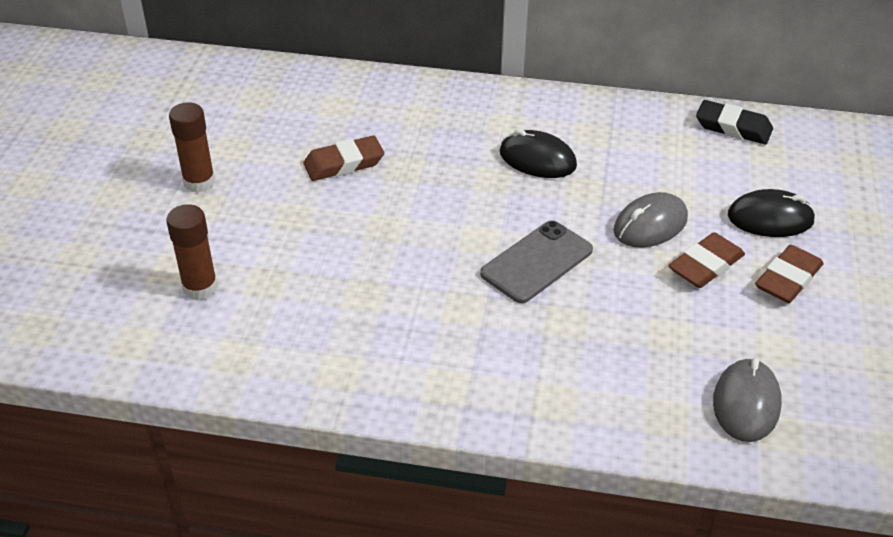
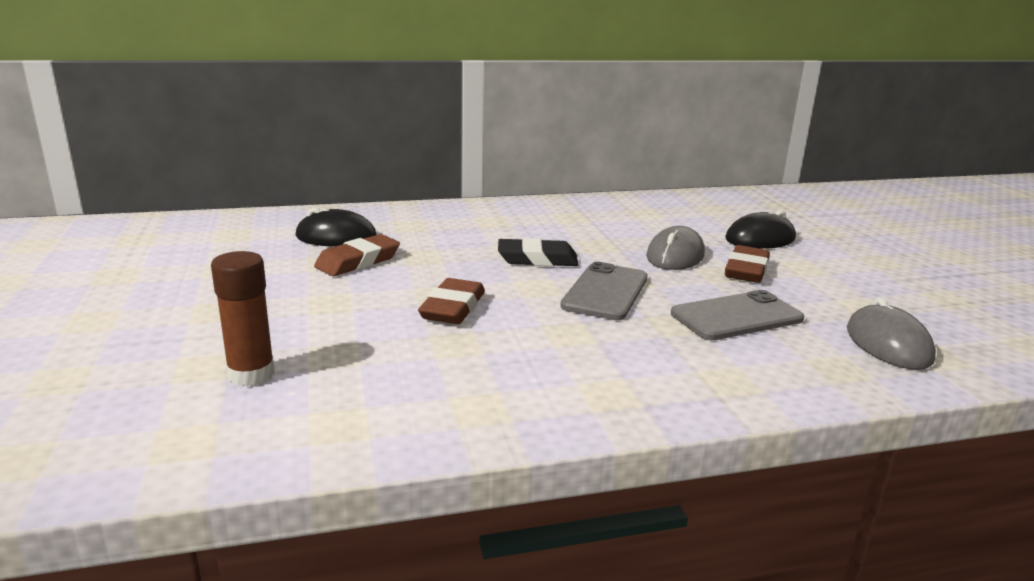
camera: 25 degrees left, 20 degrees down
(199, 182) = (200, 296): brown glue stick -> none
(537, 159) = (540, 235): black mouse -> black mouse (336, 237)
(633, 328) = (736, 316): none -> grey phone
(733, 127) = (674, 200): black eraser -> black eraser (537, 259)
(788, 279) = (816, 267): brown eraser -> brown eraser (453, 308)

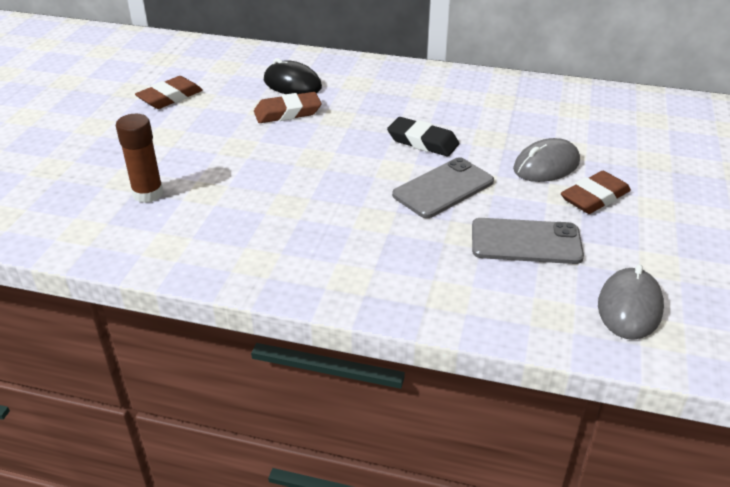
camera: 30 degrees right, 15 degrees up
(453, 308) = (314, 173): brown eraser -> brown eraser (170, 97)
(760, 239) = (654, 166): black mouse -> none

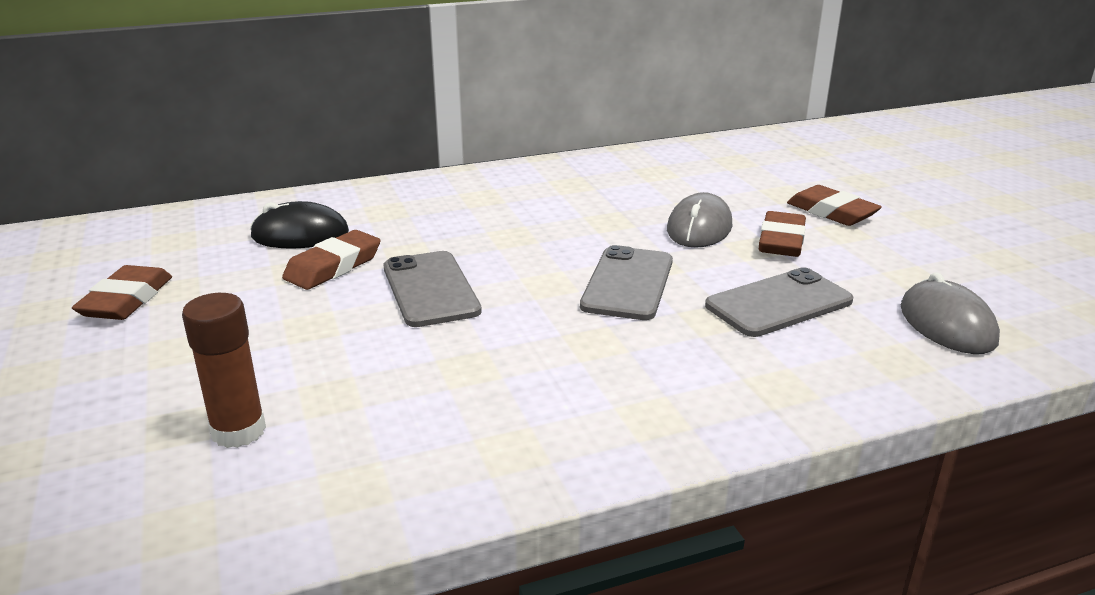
camera: 35 degrees left, 10 degrees down
(323, 147) = (430, 289): none -> grey phone
(422, 141) = (543, 246): black eraser -> none
(670, 189) = (831, 212): none -> brown eraser

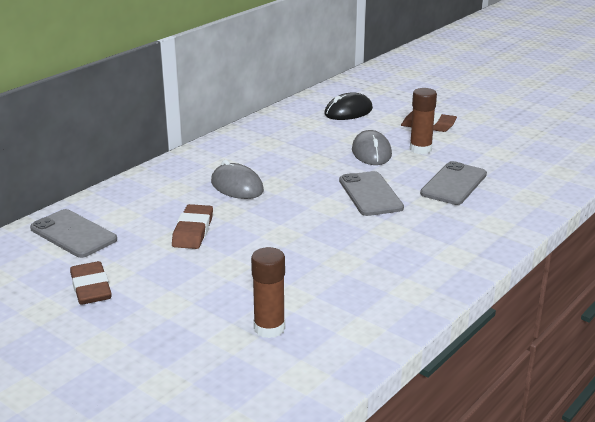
camera: 30 degrees left, 0 degrees up
(300, 235) = (142, 218): black mouse -> black mouse (348, 112)
(430, 289) = (269, 227): grey phone -> grey phone (73, 234)
(781, 241) = (420, 149): brown eraser -> brown glue stick
(947, 324) = (535, 173): grey mouse -> grey mouse (237, 186)

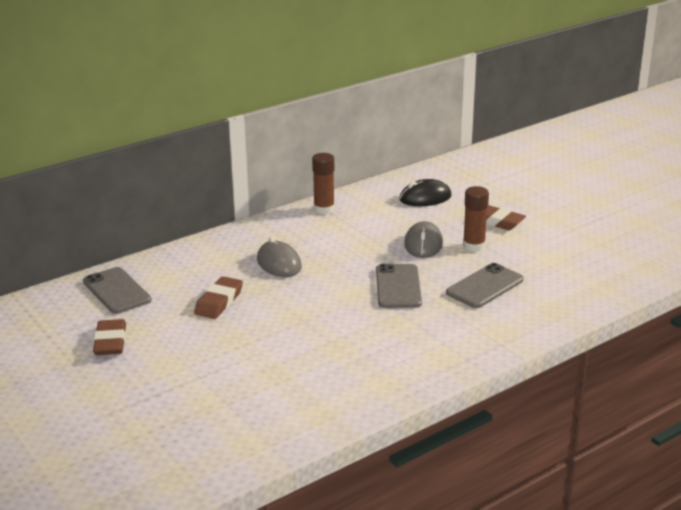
camera: 15 degrees right, 0 degrees up
(269, 328) = (240, 399): brown glue stick -> brown glue stick (324, 209)

